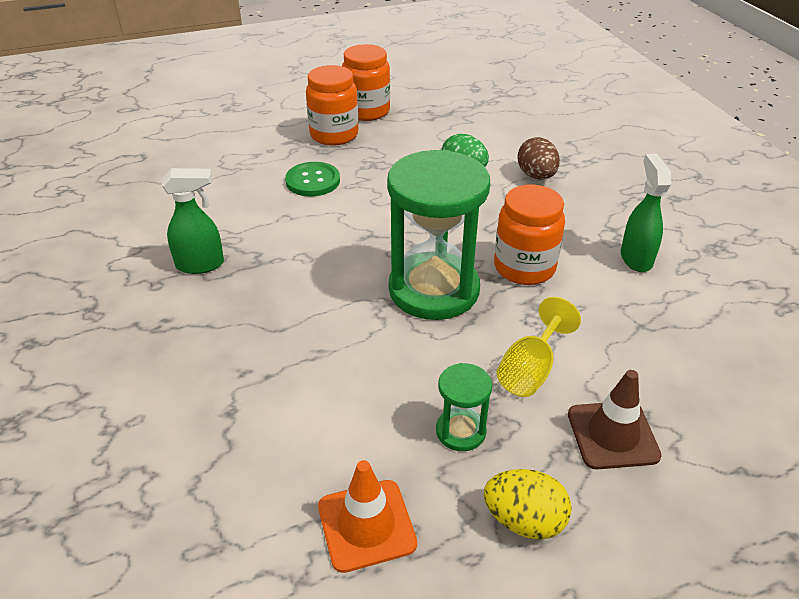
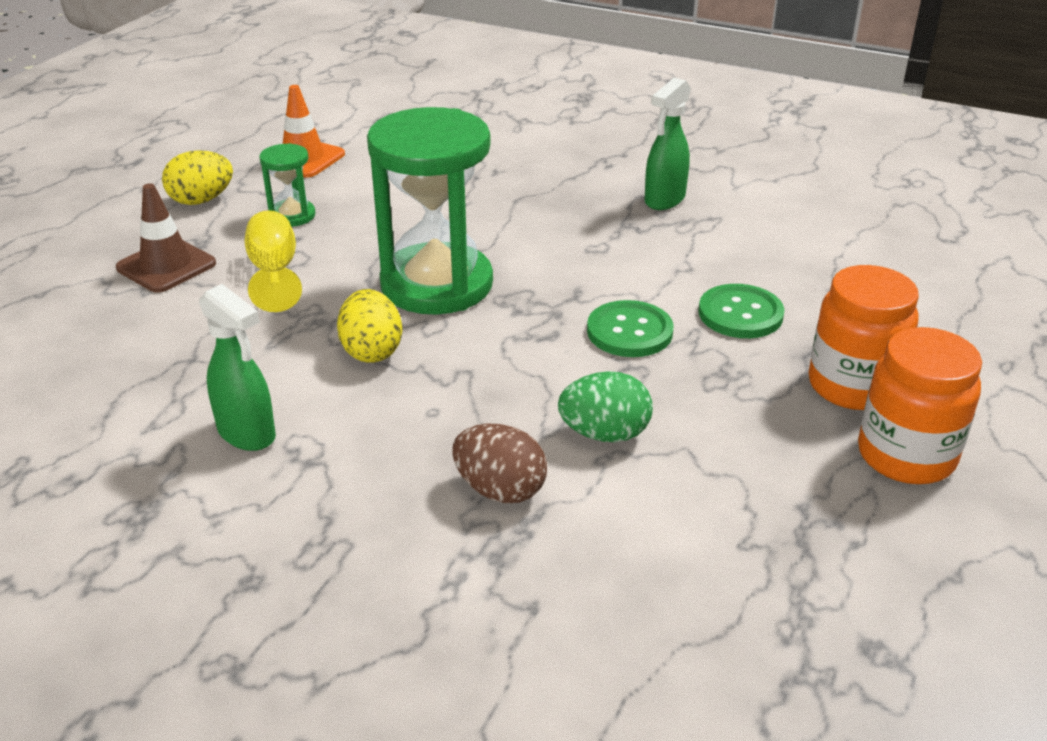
camera: 135 degrees right, 5 degrees down
(378, 202) = (629, 331): none -> green button
(524, 267) = (371, 351): orange jar -> yellow egg

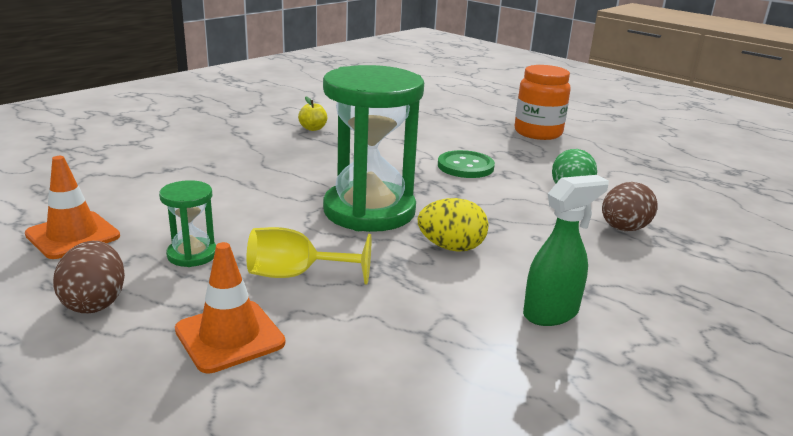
camera: 75 degrees left, 10 degrees down
(166, 266) = (230, 336): brown traffic cone -> orange traffic cone
(201, 200) = (95, 302): yellow egg -> brown egg
(664, 200) = (313, 128): green spray bottle -> yellow apple
(740, 314) = (460, 139): green button -> none
(906, 456) = (596, 136): orange jar -> none

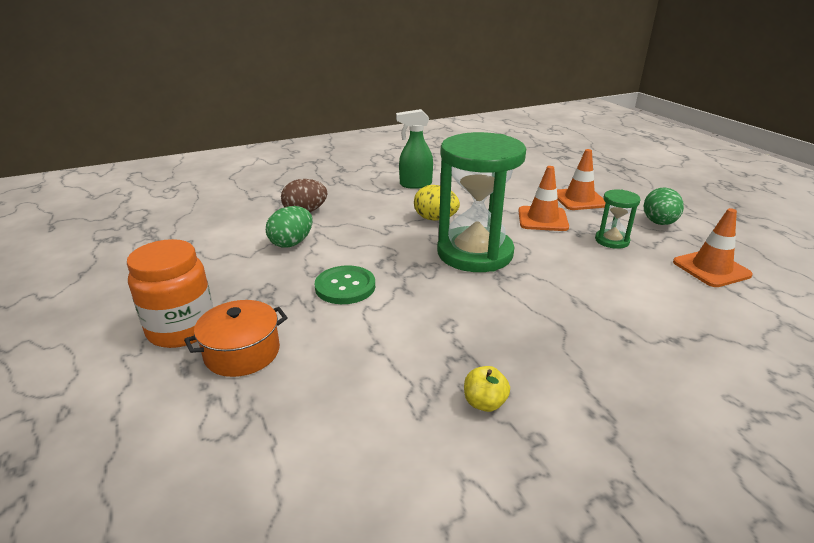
camera: 155 degrees left, 5 degrees up
(95, 302) = (659, 223): brown egg -> green egg
(296, 275) = (542, 219): yellow goblet -> orange traffic cone
(481, 129) = (242, 352): none -> orange pot

